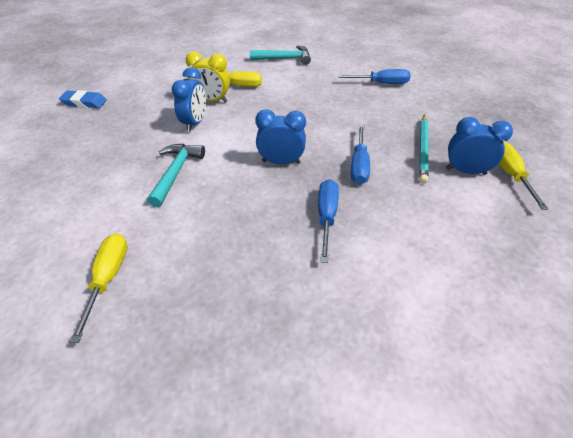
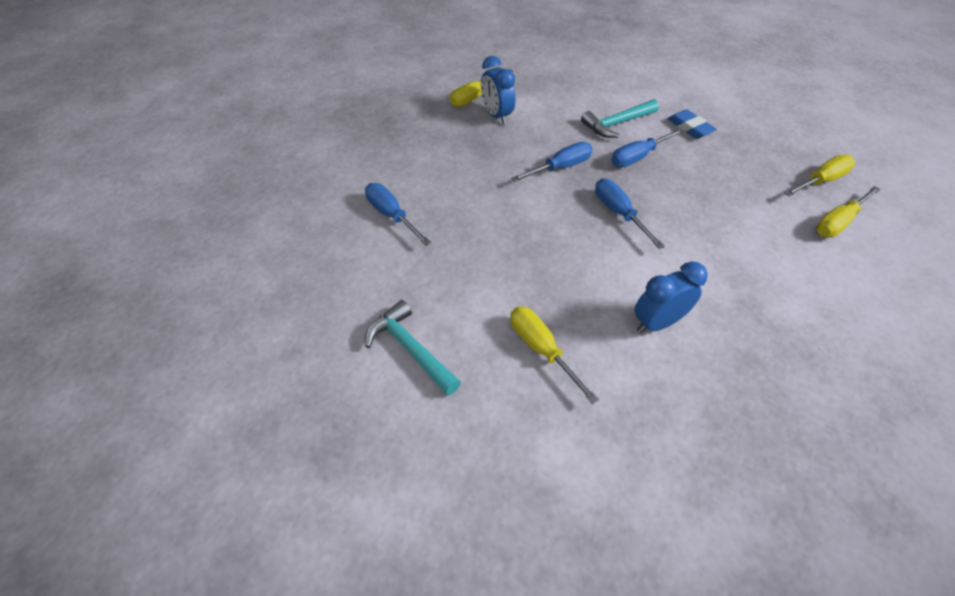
camera: 130 degrees left, 5 degrees up
(84, 102) = (796, 506): blue eraser -> blue eraser (690, 128)
(145, 328) = (821, 181): none -> yellow screwdriver
(176, 173) = (728, 271): turquoise hammer -> turquoise hammer (617, 123)
(212, 100) = (601, 345): yellow clock -> none
(281, 162) = (619, 213): blue clock -> blue screwdriver
(423, 149) = (493, 144): turquoise pencil -> none

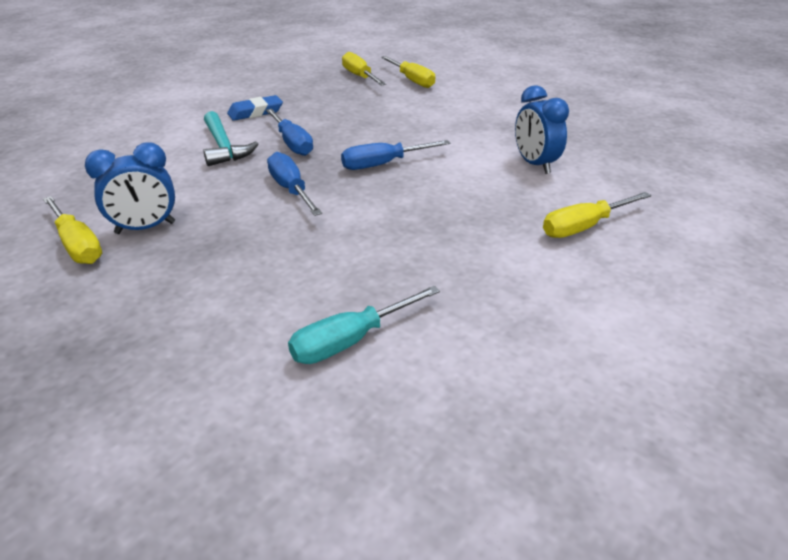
camera: 85 degrees left, 15 degrees down
(391, 215) = (350, 341): blue screwdriver -> turquoise screwdriver
(411, 349) = (611, 321): turquoise hammer -> none

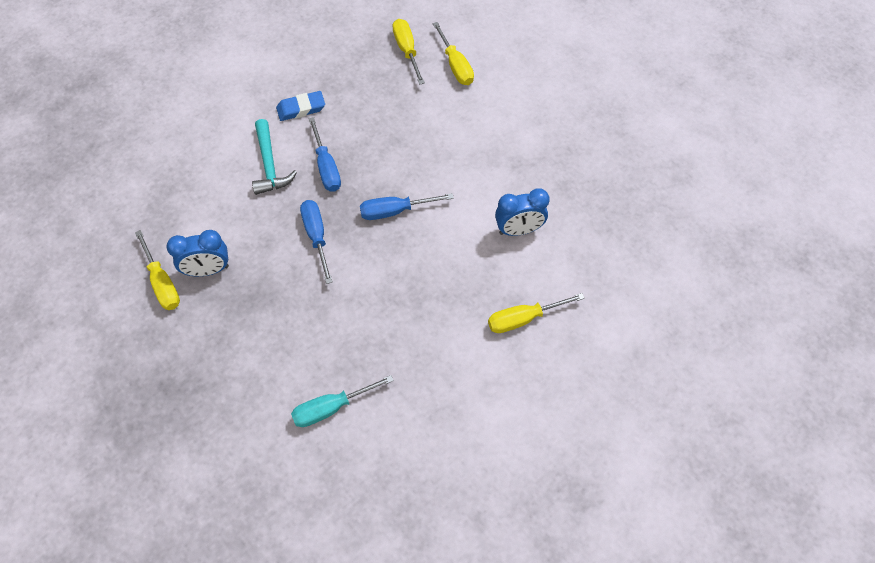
camera: 10 degrees right, 25 degrees up
(535, 164) = (519, 230): blue clock -> blue clock turned 90 degrees counterclockwise

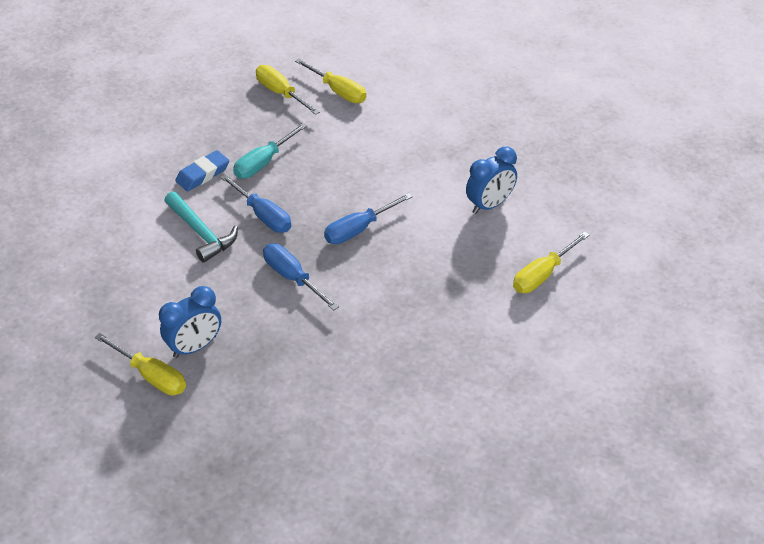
camera: 25 degrees left, 15 degrees down
(331, 408) = (406, 418): turquoise screwdriver -> turquoise screwdriver (263, 163)

